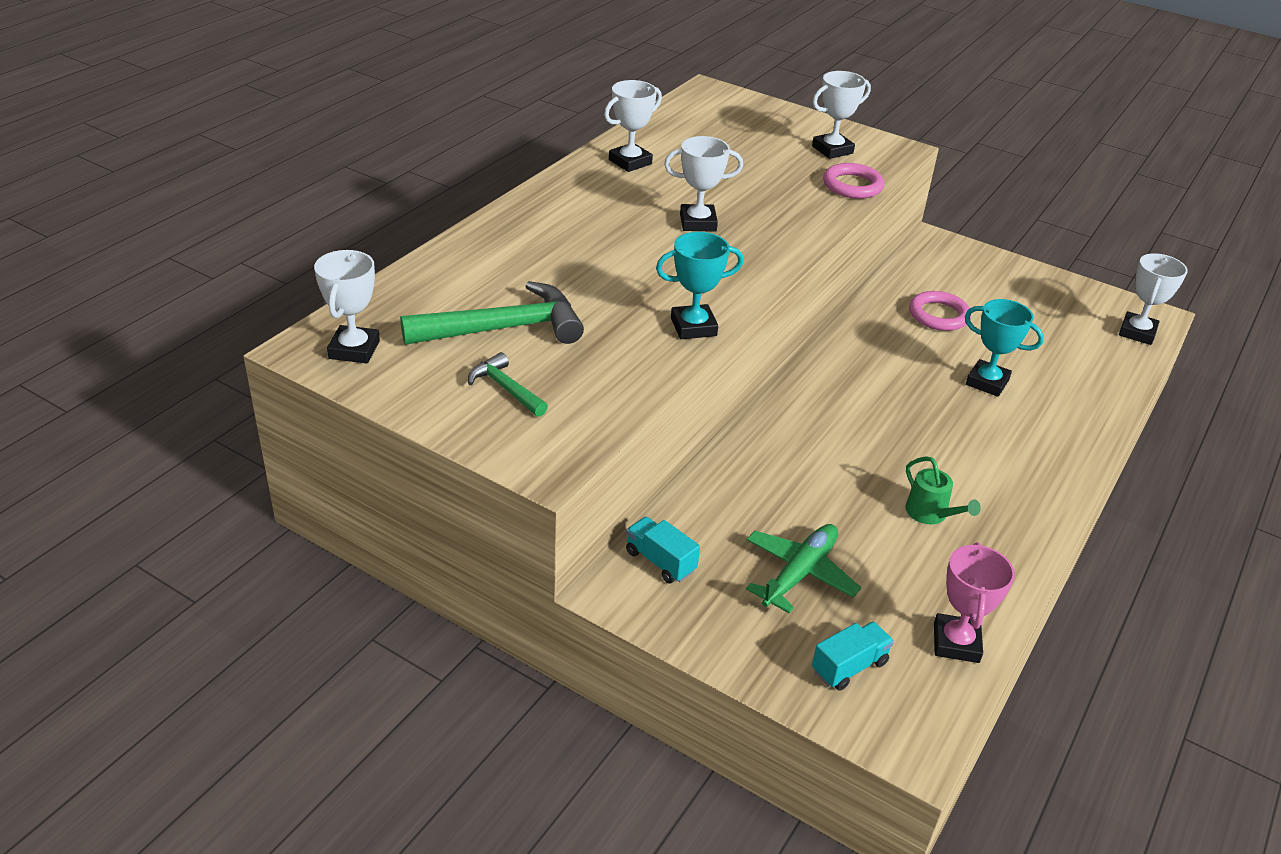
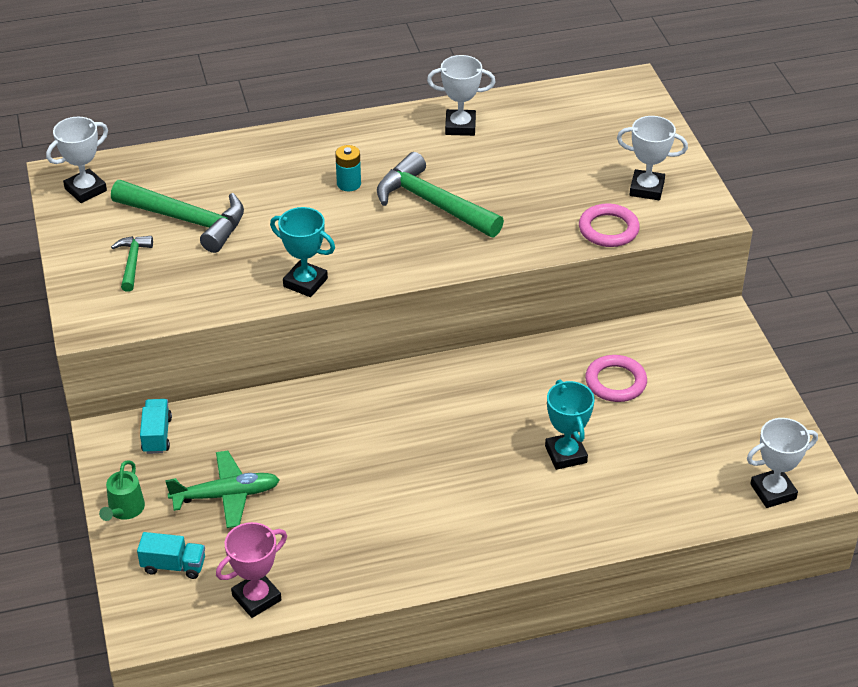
camera: 45 degrees right, 5 degrees up
(606, 237) = (349, 184): none -> turquoise battery
(698, 222) = (432, 203): white trophy -> green hammer
(930, 514) = (367, 515): green watering can -> green watering can (125, 510)

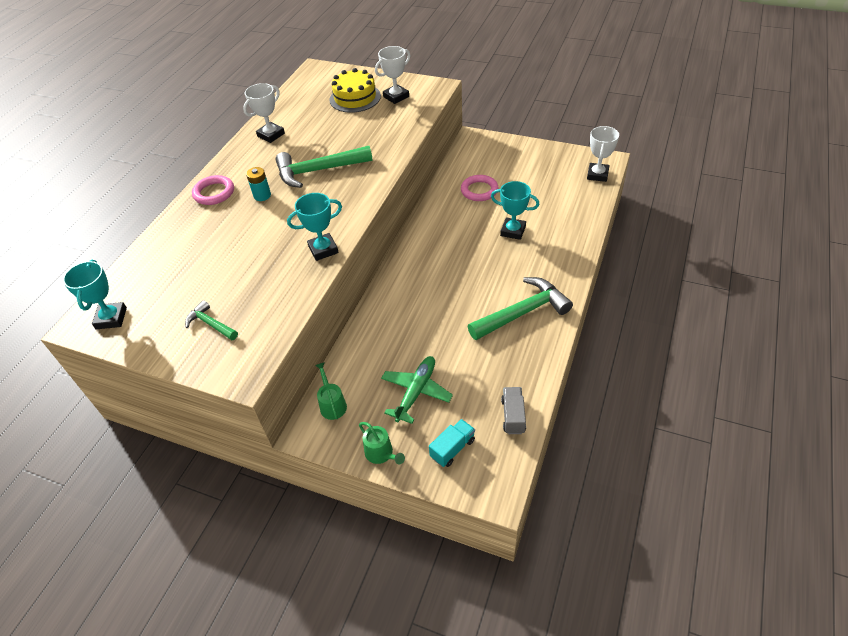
camera: 50 degrees left, 5 degrees up
(85, 189) = (111, 318): white trophy -> turquoise trophy
(157, 435) = (332, 404): turquoise truck -> green watering can
(187, 220) = (205, 279): green hammer -> green hammer (523, 312)
(256, 598) = (513, 416): pink trophy -> grey truck
(606, 153) = (355, 98): none -> yellow cake
(608, 229) = (411, 121): pink ring -> pink ring (214, 193)

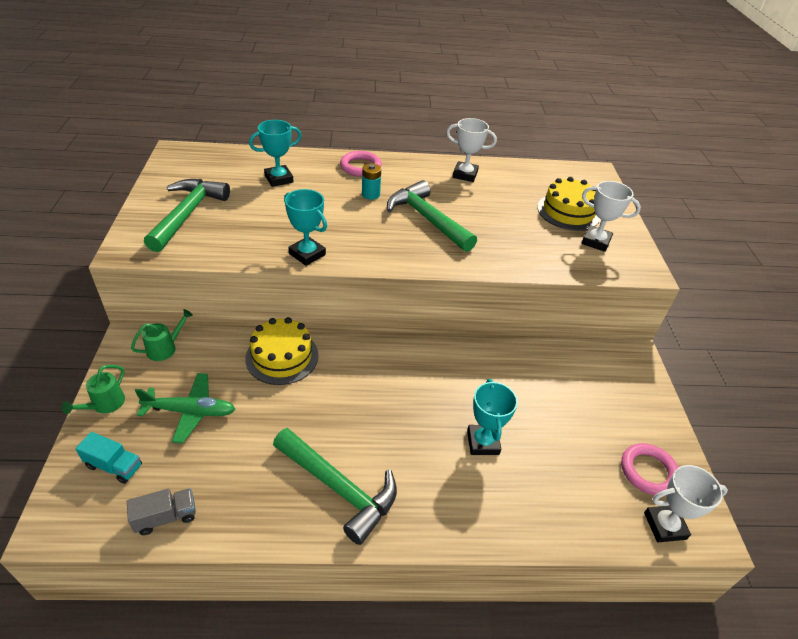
camera: 60 degrees right, 5 degrees down
(111, 318) = (185, 162): turquoise trophy -> turquoise trophy (279, 179)
(210, 324) = (188, 214): green hammer -> green hammer, size x1.92
(383, 323) = (282, 357): none -> yellow cake
(479, 190) = (539, 388): pink ring -> pink ring (648, 471)

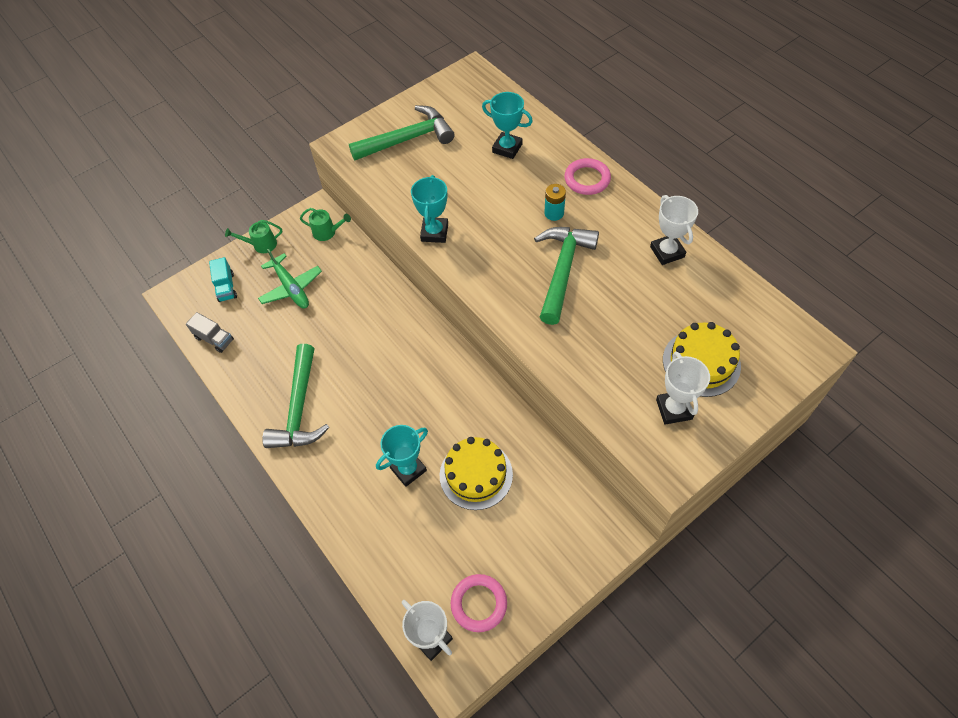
camera: 60 degrees right, 15 degrees up
(282, 357) = (378, 296): yellow cake -> yellow cake (476, 474)

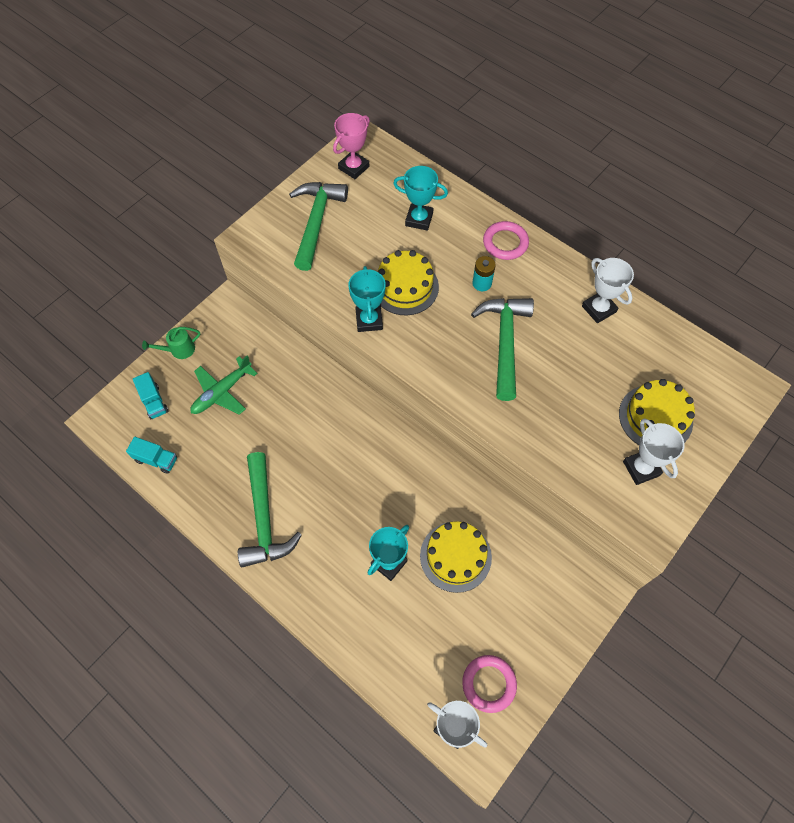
camera: 15 degrees left, 5 degrees up
(214, 339) = (156, 459): grey truck -> turquoise truck
(291, 287) = (222, 392): green plane -> green plane turned 90 degrees clockwise
(327, 232) = (245, 326): green watering can -> none
(408, 139) = (316, 222): green hammer -> green hammer turned 45 degrees counterclockwise
(456, 95) = (354, 167): none -> pink trophy
(477, 207) = (405, 287): none -> yellow cake

